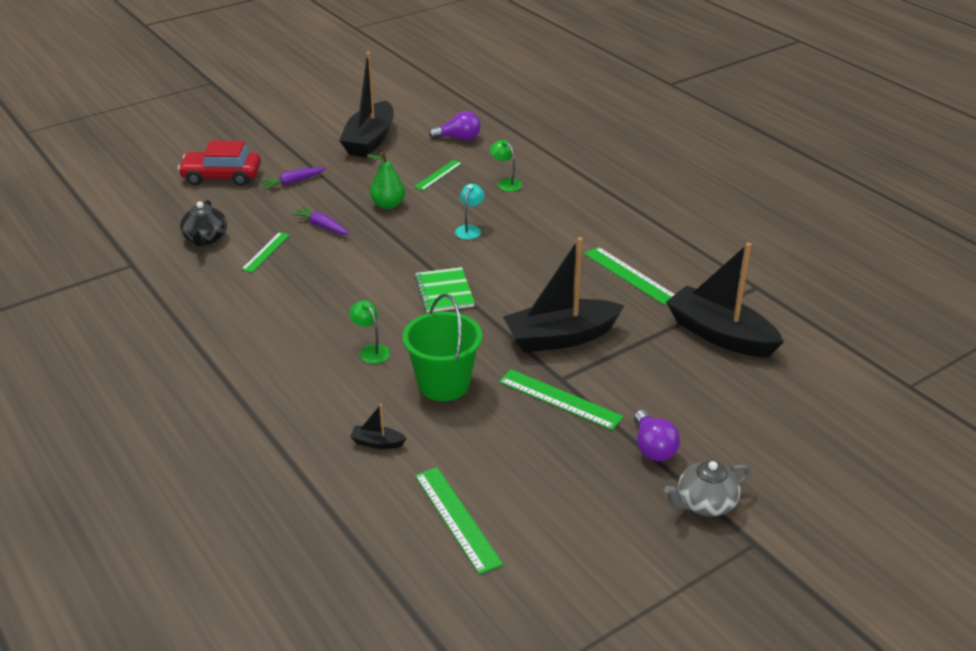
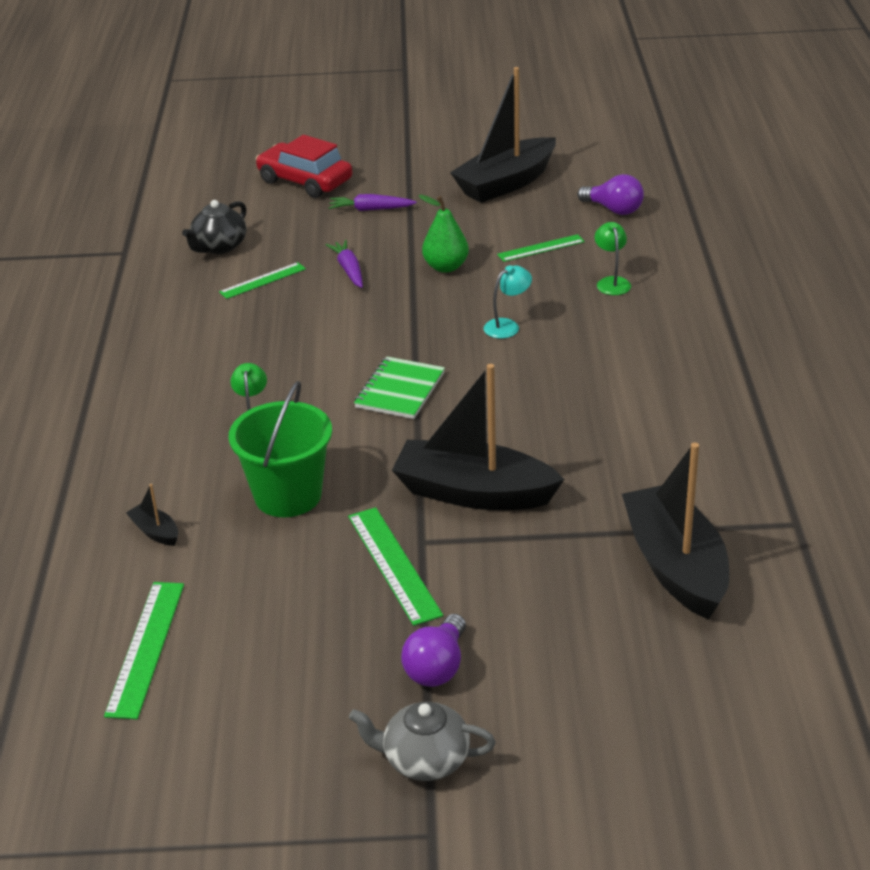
camera: 35 degrees right, 0 degrees up
(630, 275) = (642, 448): green ruler -> none

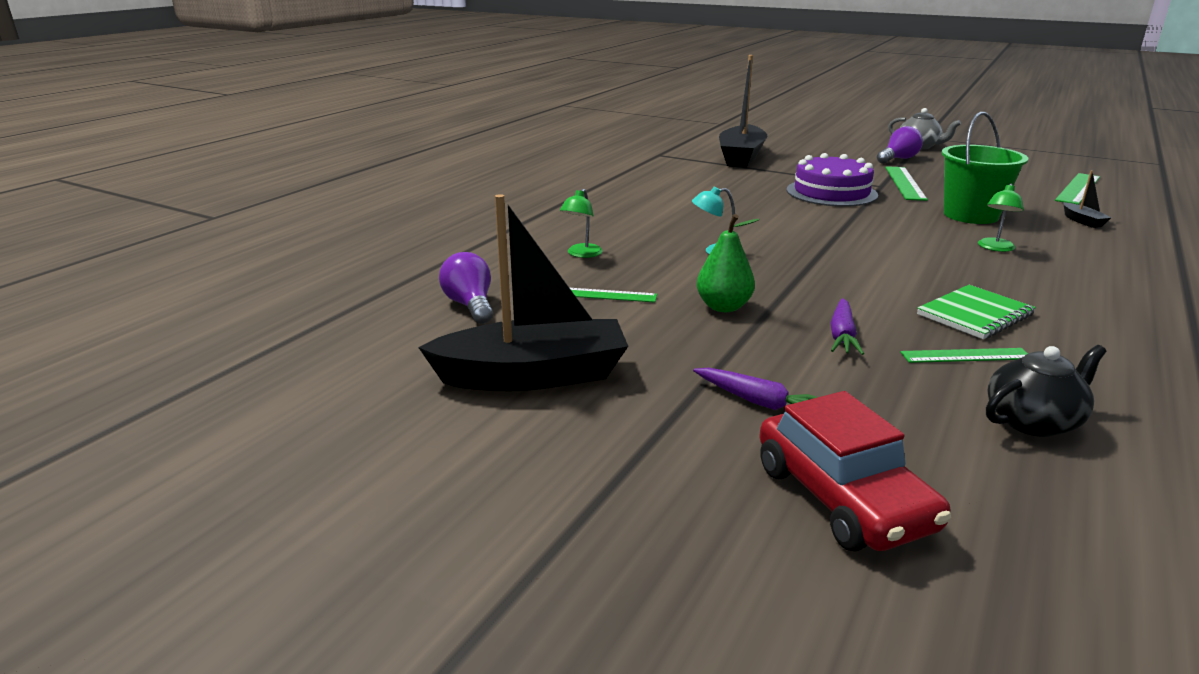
camera: 150 degrees left, 10 degrees down
(400, 390) = (849, 240): green notebook -> green notebook (974, 314)
(474, 493) = (831, 192): black boat -> purple cake

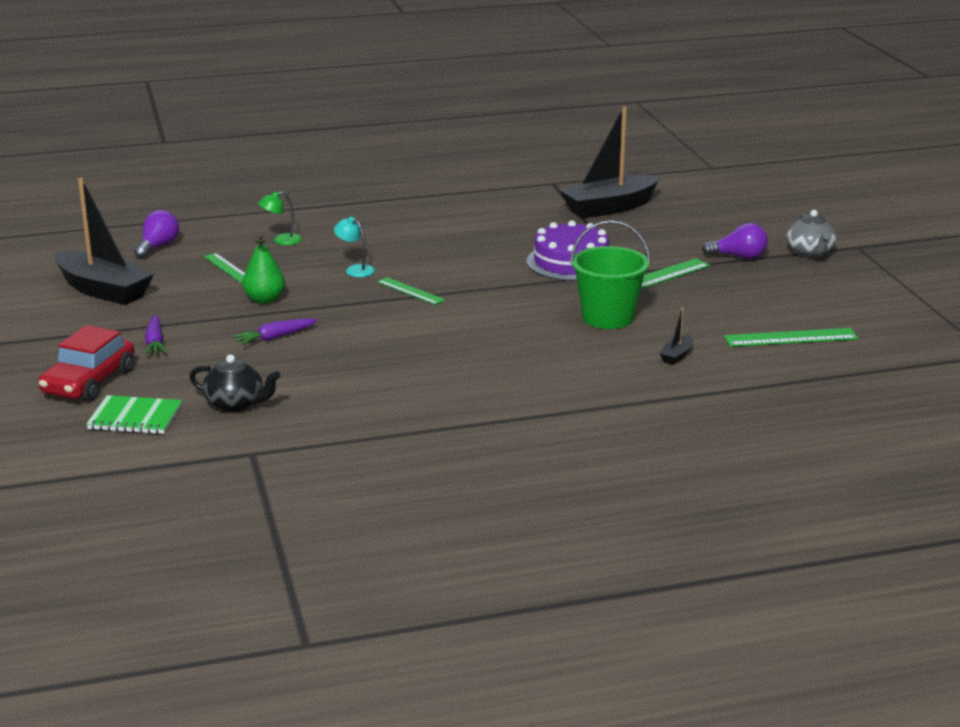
camera: 45 degrees right, 0 degrees up
(966, 356) = (300, 373): green ruler -> green ruler (410, 291)
(974, 314) = (374, 362): green notebook -> green notebook (135, 418)
(995, 248) = (533, 341): green lamp -> none

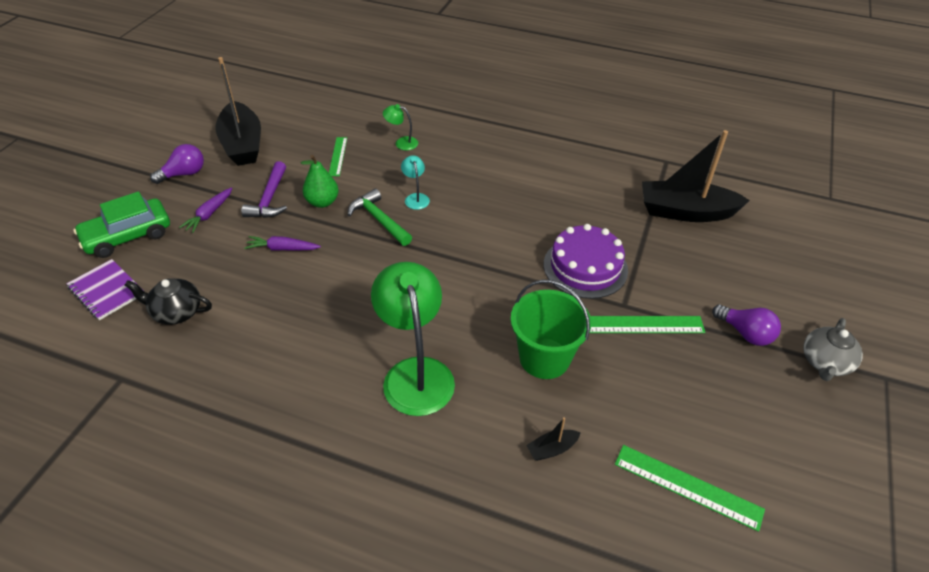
camera: 35 degrees right, 20 degrees up
(89, 382) = (127, 236): red car -> green car
(135, 418) = (107, 291): green notebook -> purple notebook
(158, 247) = (321, 115): purple light bulb -> purple light bulb (184, 174)
(204, 314) = (269, 199): none -> purple hammer
(236, 404) = (176, 312): black teapot -> black teapot turned 135 degrees clockwise
(341, 293) = (379, 220): none -> green hammer
(410, 291) = (427, 242): green ruler -> none
(516, 359) = (415, 373): none -> green lamp

